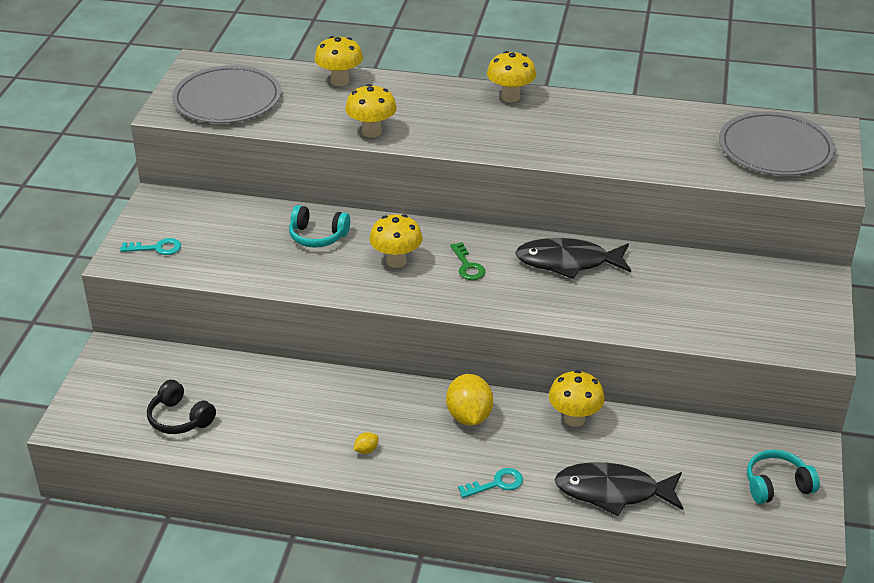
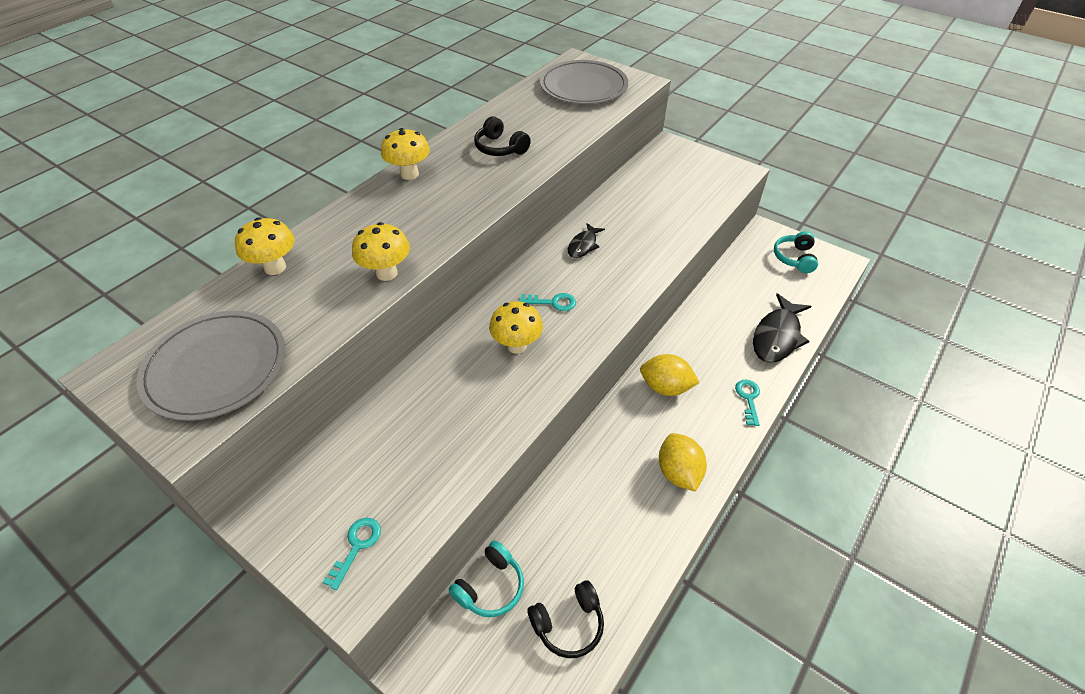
camera: 65 degrees left, 10 degrees up
(317, 236) = (440, 390): turquoise headphones -> turquoise headphones (490, 586)
(366, 450) = (678, 472): yellow lemon -> yellow lemon, size x2.32
(467, 266) = (553, 302): green key -> turquoise key
(568, 262) = (583, 245): black fish -> black fish, size x0.56
(574, 419) = (694, 327): yellow mushroom -> none
(599, 131) = (500, 148): none -> black headphones

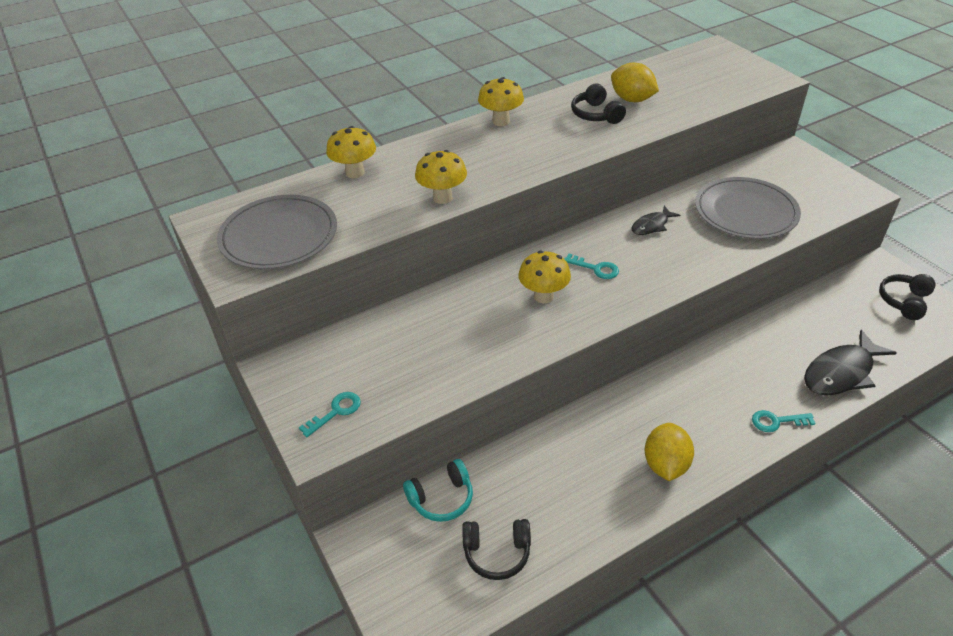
camera: 25 degrees right, 5 degrees down
(583, 86) = (710, 73): grey plate -> grey plate (745, 212)
(665, 387) = (690, 385): yellow lemon -> yellow lemon (632, 99)
(748, 398) = (776, 421): turquoise key -> turquoise key turned 120 degrees counterclockwise
(794, 258) = (904, 301): turquoise headphones -> black headphones

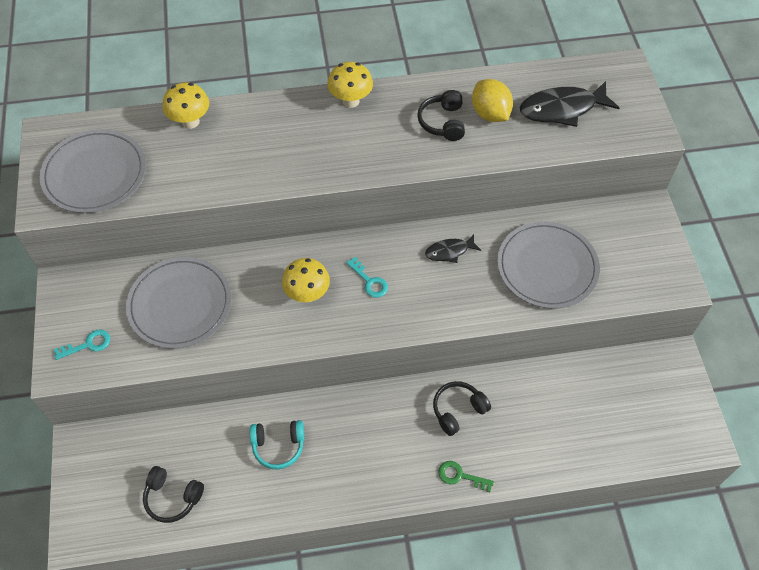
camera: 20 degrees right, 15 degrees up
(417, 344) = (180, 304): none -> grey plate
(441, 498) = (157, 435): turquoise headphones -> turquoise headphones (278, 446)
(442, 198) = (246, 178): yellow mushroom -> none
(665, 465) = (343, 477): yellow lemon -> none
(776, 421) = (460, 476): turquoise key -> green key
(841, 372) = (550, 453): black fish -> black fish (562, 109)
(904, 301) = (666, 403): black headphones -> black headphones (458, 410)

